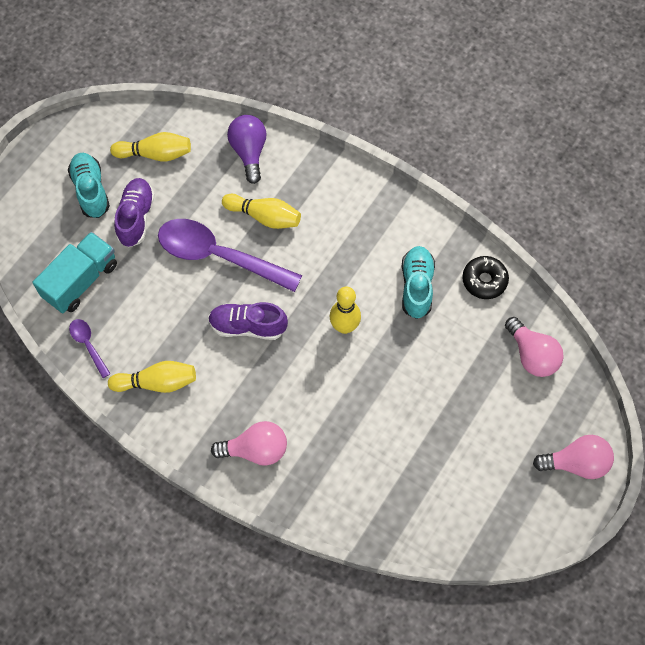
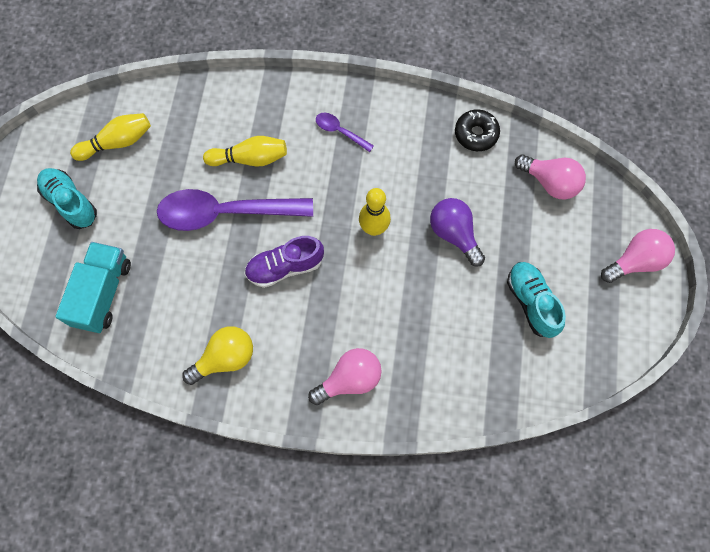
camera: 25 degrees left, 5 degrees up
(88, 345) = (140, 352): purple spoon -> purple spoon (340, 131)
(136, 218) = (128, 210): purple shoe -> none
(157, 382) = (225, 358): yellow bowling pin -> yellow light bulb
(249, 152) = (206, 105): purple light bulb -> purple light bulb (454, 234)
(416, 287) = (420, 164): turquoise shoe -> turquoise shoe (531, 302)

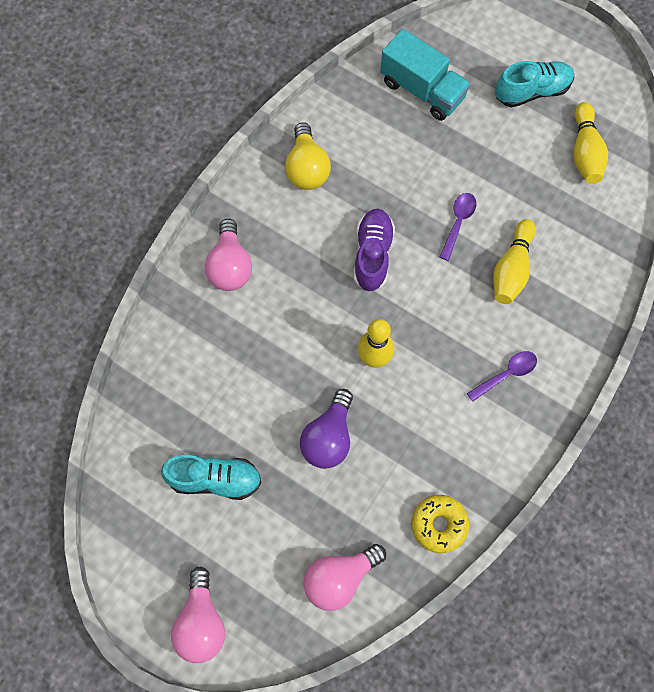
camera: 115 degrees right, 0 degrees up
(225, 213) = (458, 223): purple spoon -> purple spoon, size x0.44
(454, 234) = (328, 437): purple light bulb -> purple light bulb turned 120 degrees clockwise
(476, 134) = (439, 524): black donut -> yellow donut

